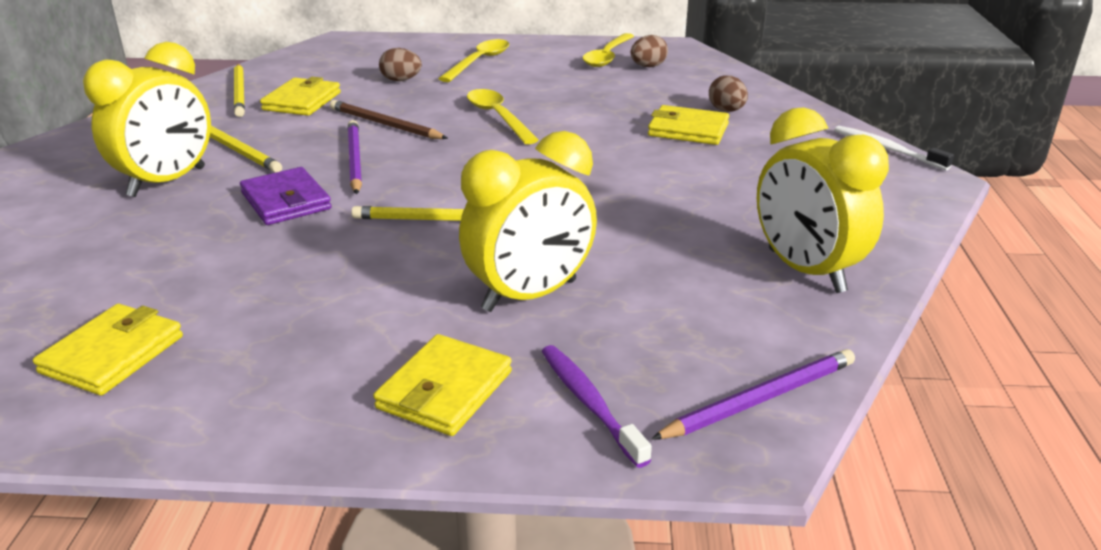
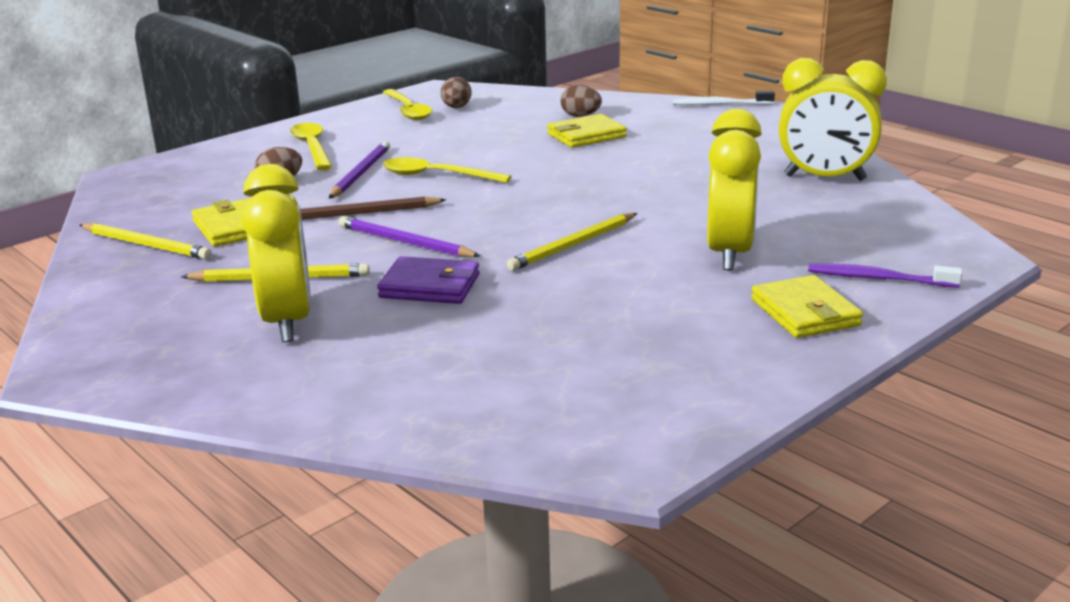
camera: 45 degrees left, 5 degrees down
(112, 354) = (576, 411): yellow wallet -> none
(760, 399) = (935, 238): purple pencil -> purple pencil (360, 173)

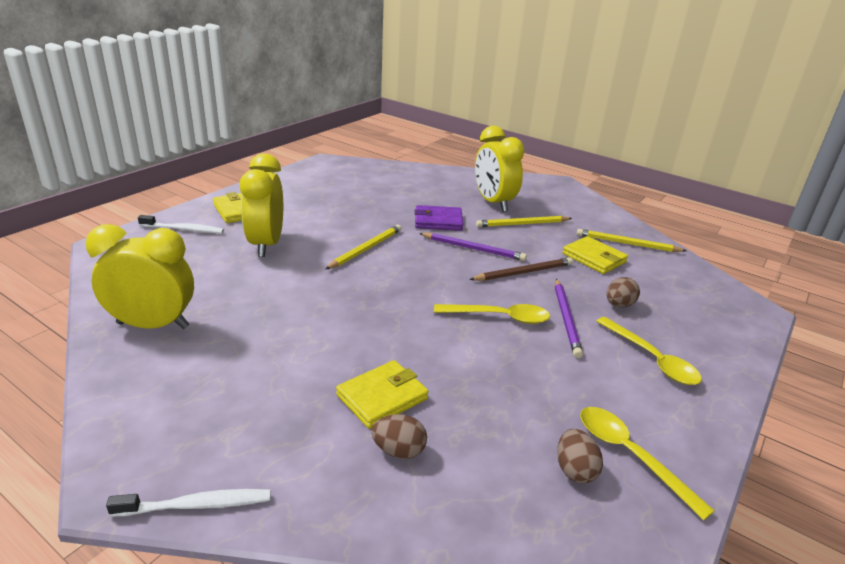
camera: 165 degrees right, 5 degrees up
(878, 278) = (184, 229): purple toothbrush -> white toothbrush

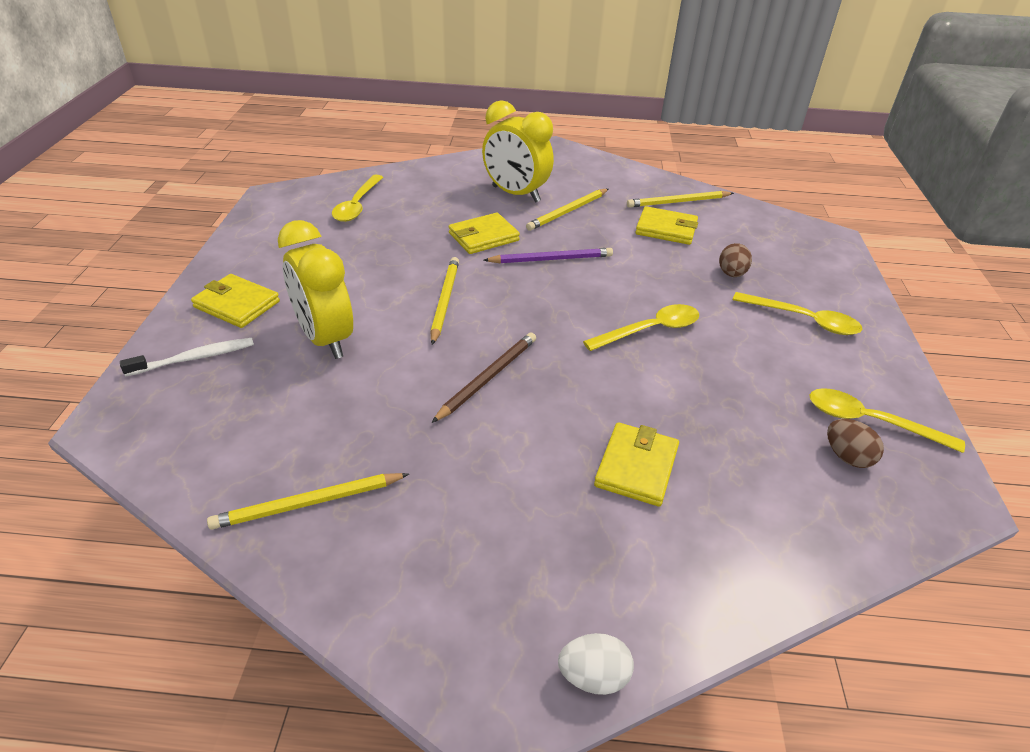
camera: 30 degrees left, 10 degrees up
(153, 325) = (308, 503): yellow clock -> yellow pencil
(197, 505) = (593, 676): white toothbrush -> white egg
(373, 180) = (357, 205): none -> yellow spoon
(399, 450) = (705, 514): brown egg -> none
(438, 221) = (483, 237): purple wallet -> yellow wallet
(523, 272) = (622, 269): brown pencil -> brown pencil (488, 378)
(566, 319) = (705, 307): purple pencil -> none

